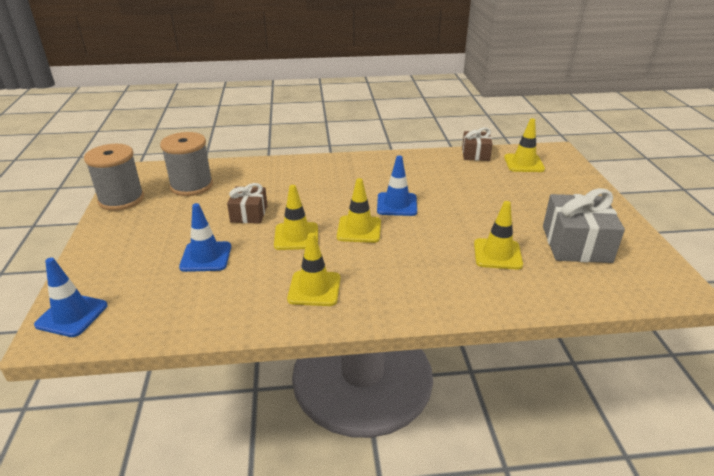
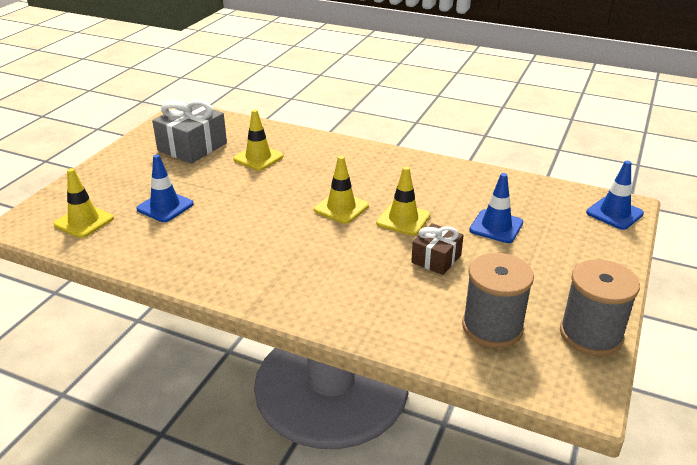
camera: 150 degrees left, 0 degrees up
(314, 288) = (417, 177): yellow traffic cone -> none
(397, 204) = (279, 220): blue traffic cone -> blue traffic cone (165, 206)
(475, 154) = (105, 252): brown gift -> none

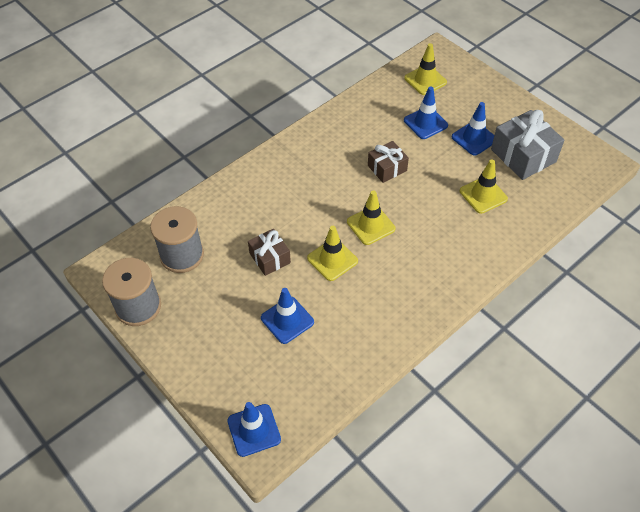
camera: 115 degrees right, 20 degrees up
(178, 174) = (474, 138): none -> blue traffic cone
(252, 216) = (387, 168): none -> brown gift

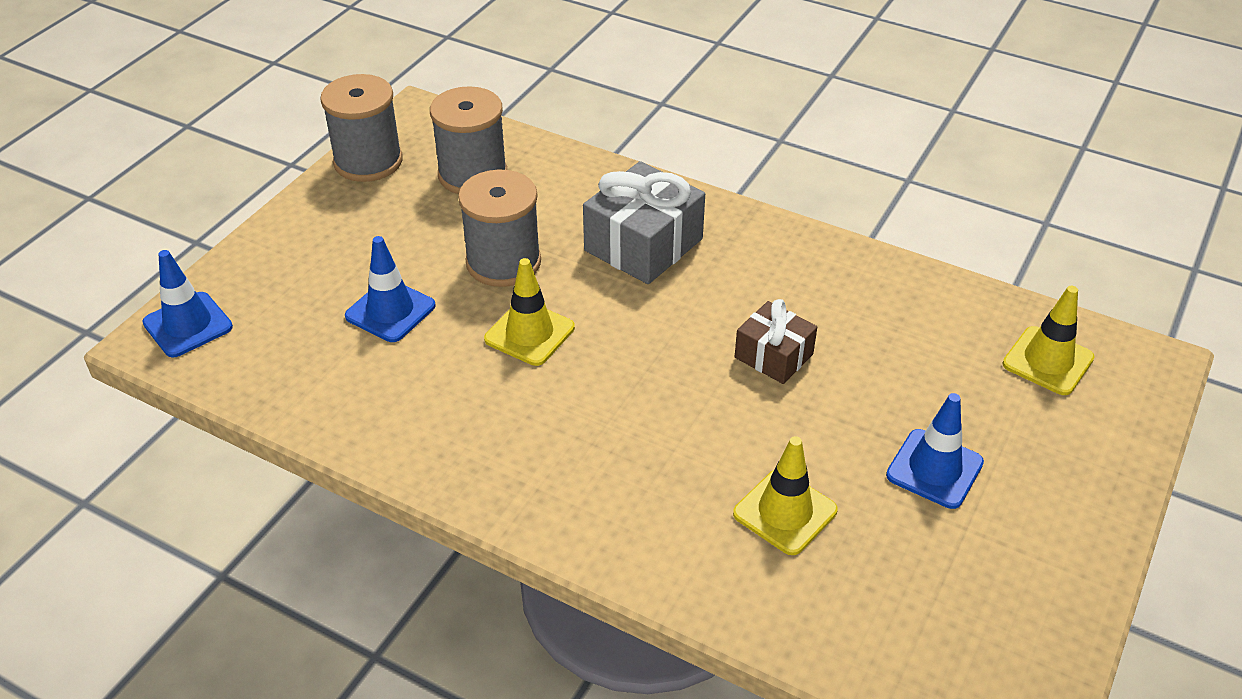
camera: 70 degrees right, 10 degrees down
(269, 258) = (503, 262): brown gift -> grey spool
(370, 225) = (626, 364): yellow traffic cone -> none
(425, 123) = (927, 385): blue traffic cone -> none
(523, 155) = (938, 563): grey gift -> grey gift (643, 245)

